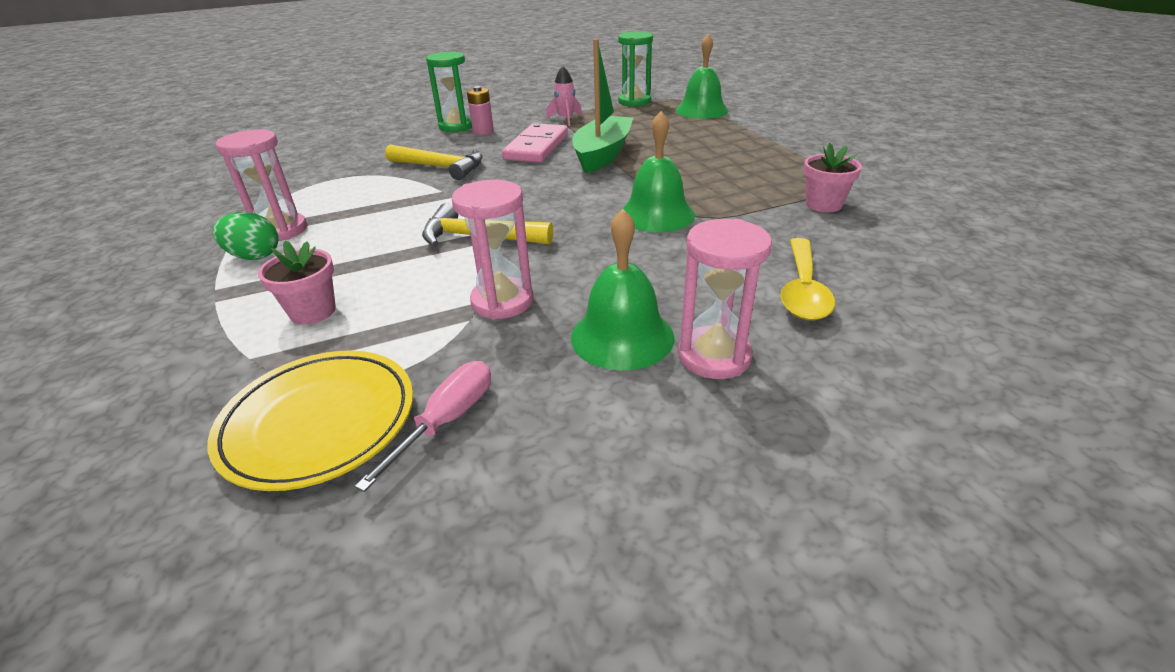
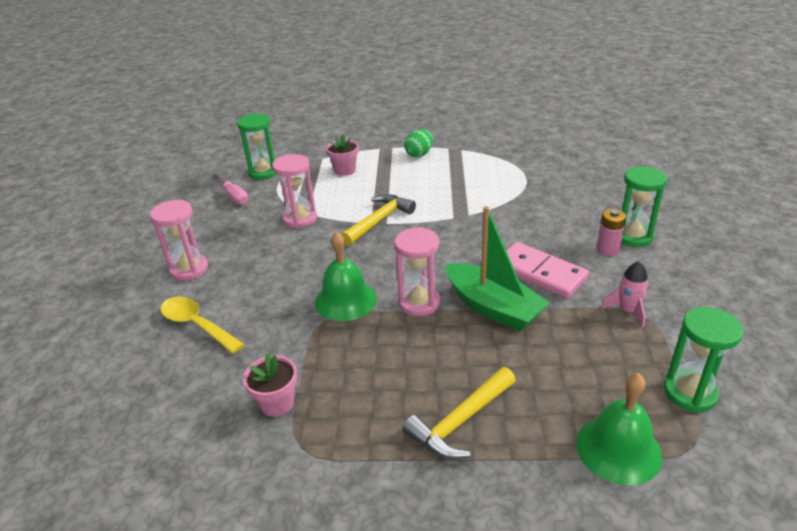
camera: 115 degrees right, 0 degrees up
(281, 230) = (447, 160): pink hourglass -> pink hourglass (419, 303)
(319, 422) = (263, 172): yellow plate -> green hourglass
(441, 167) = (518, 218): yellow hammer -> yellow hammer (460, 422)
(622, 336) = (233, 247): green bell -> none

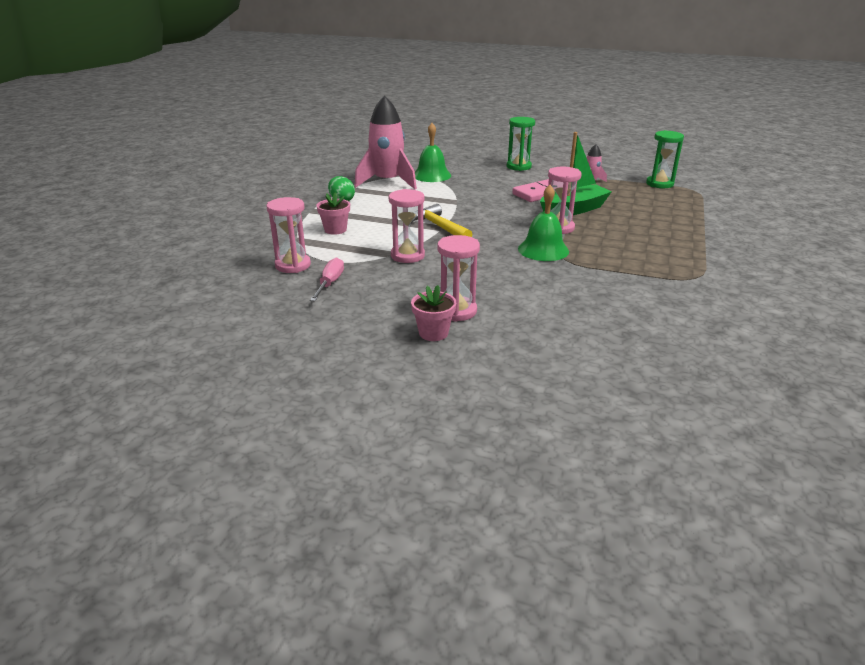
camera: 75 degrees left, 5 degrees down
(197, 325) = (549, 309): yellow spoon -> none
(233, 196) = (330, 283): pink screwdriver -> pink screwdriver turned 60 degrees counterclockwise
(263, 172) = (293, 265): green hourglass -> pink hourglass
(277, 403) = (653, 282): pink flower pot -> pink flower pot (433, 333)
(460, 422) = (676, 233): yellow hammer -> none
(490, 163) = (387, 182): none -> pink rocket
(607, 249) = (528, 174): pink battery -> none
(618, 449) = (697, 204): green bell -> green bell (431, 175)

